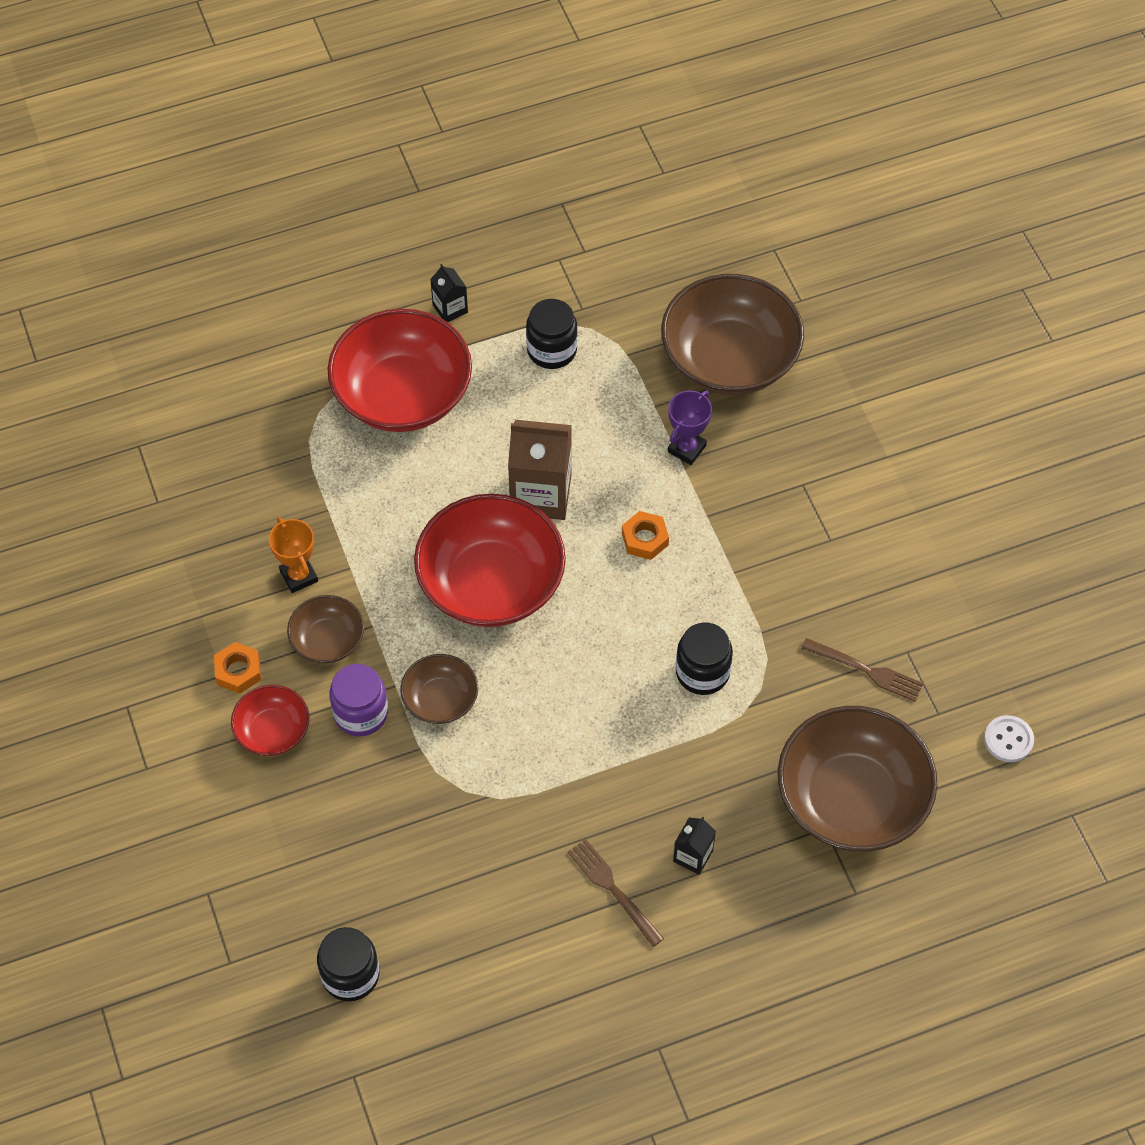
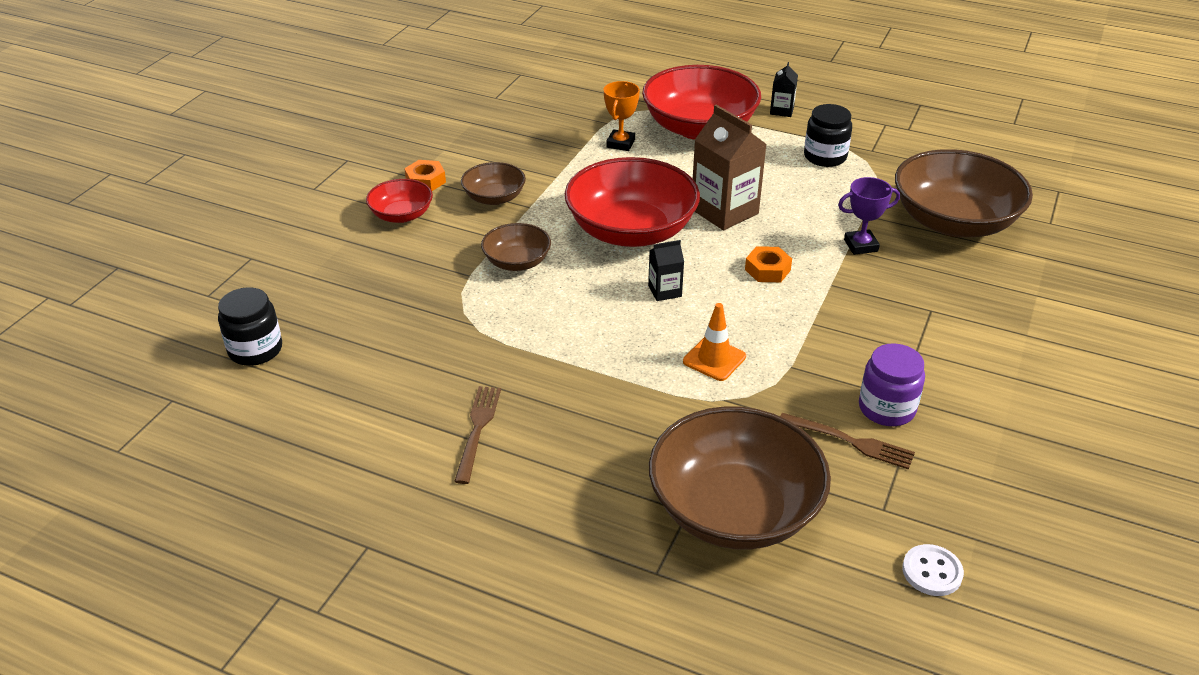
camera: 45 degrees right, 20 degrees down
(299, 576) = (522, 164): orange trophy -> orange trophy (620, 143)
(361, 713) = (461, 238): purple jar -> purple jar (886, 408)
(693, 856) = (561, 453): black carton -> black carton (665, 291)
(702, 672) = (714, 359): black jar -> orange traffic cone
(867, 671) = (851, 442): brown fork -> brown fork turned 45 degrees counterclockwise

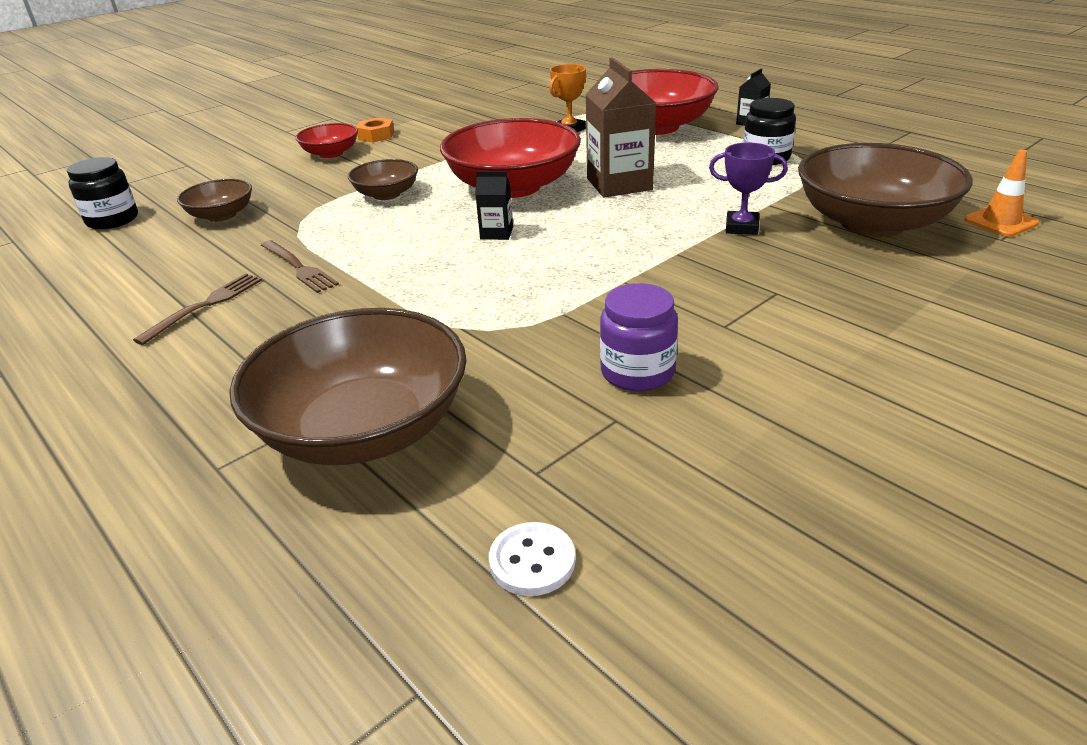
camera: 25 degrees right, 5 degrees down
(494, 198) = (418, 151): brown bowl -> brown bowl (221, 215)
(714, 359) = (487, 293): orange traffic cone -> orange traffic cone (1000, 221)
(767, 270) = (618, 232): orange nut -> none
(851, 442) = (563, 395): brown fork -> brown fork (299, 268)

